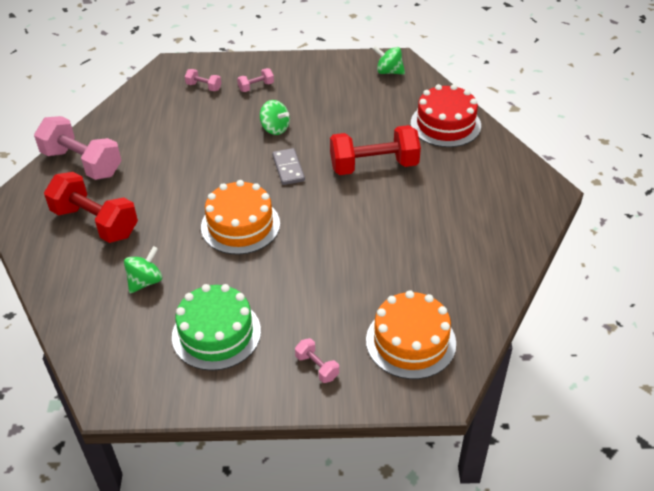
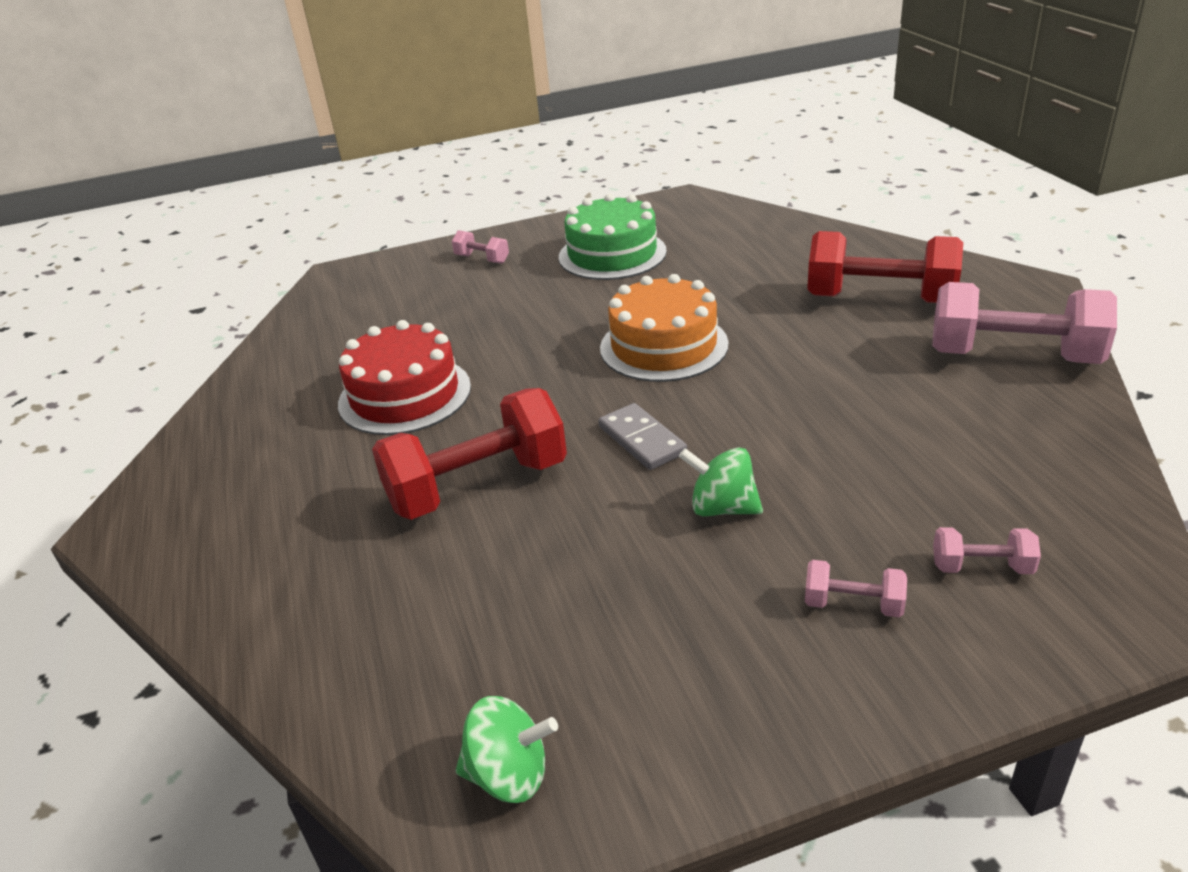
camera: 165 degrees right, 10 degrees down
(145, 281) = (739, 268): green spinning top -> none
(256, 87) = (853, 604): pink dumbbell -> pink dumbbell turned 60 degrees clockwise
(410, 341) = (376, 298): orange cake -> none
(445, 124) = (328, 625): red cake -> red cake (405, 395)

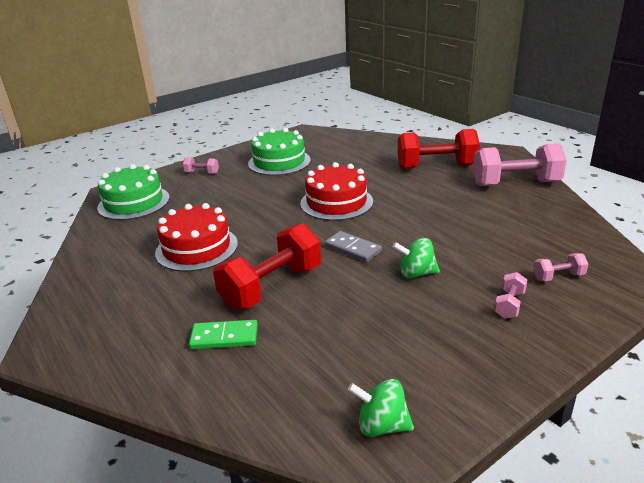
camera: 20 degrees left, 5 degrees down
(358, 299) = (134, 202): none -> green cake
(363, 559) = (224, 337): none -> green domino
(509, 775) = (381, 425): green spinning top -> green spinning top turned 150 degrees counterclockwise
(663, 346) = (336, 202): orange cake -> red cake
(853, 604) = (509, 305): pink dumbbell -> pink dumbbell turned 60 degrees counterclockwise

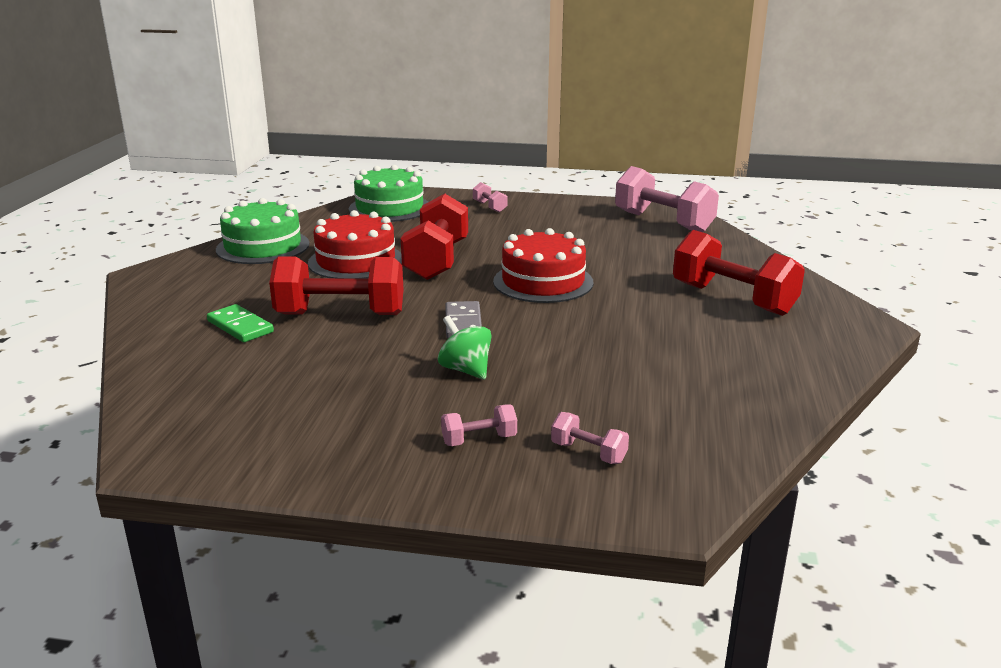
camera: 45 degrees right, 5 degrees down
(248, 221) = (436, 260): none -> red dumbbell
(279, 162) = (577, 225): green cake -> green cake (263, 247)
(381, 425) = (196, 437): green spinning top -> none
(515, 183) = (786, 358): pink dumbbell -> pink dumbbell (663, 222)

